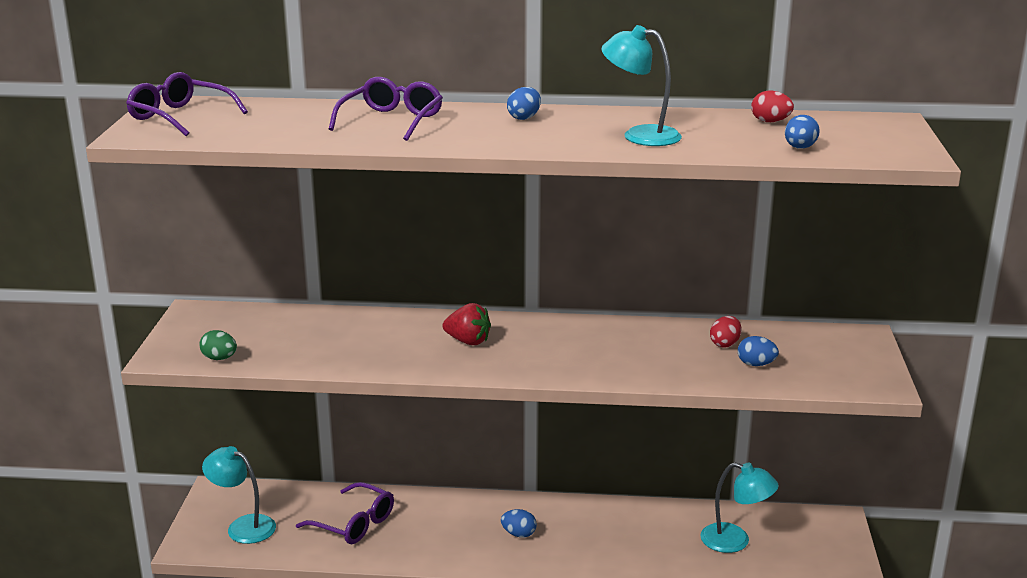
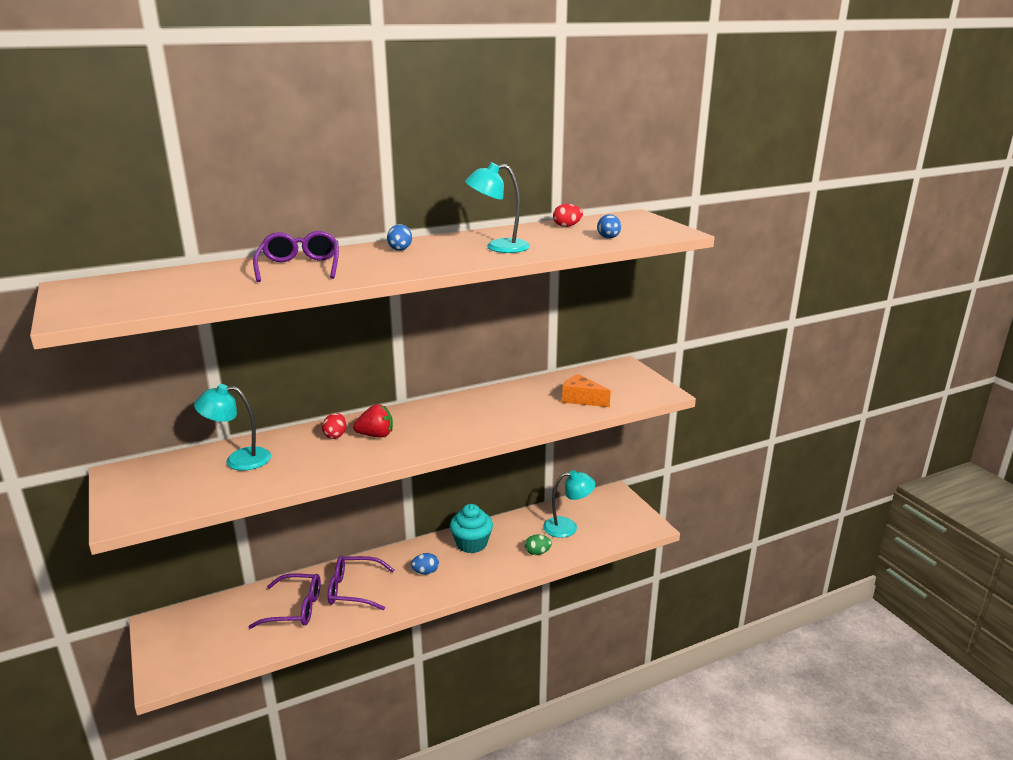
camera: 30 degrees left, 0 degrees up
(180, 117) = (99, 294): purple glasses -> purple glasses (354, 589)
(219, 358) = (178, 505): green egg -> green egg (537, 553)
(243, 526) = (201, 644): turquoise lamp -> turquoise lamp (238, 459)
(597, 520) = (471, 544): none -> turquoise cupcake
(725, 344) = (550, 391): red egg -> red egg (335, 435)
(756, 364) = (581, 399): blue egg -> orange cheese

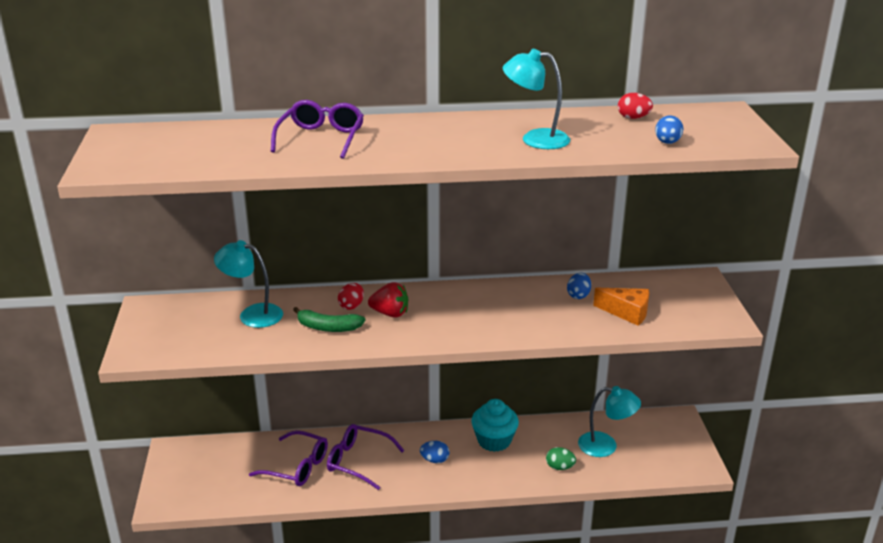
camera: 20 degrees right, 5 degrees up
(321, 457) = (328, 327): none -> green banana
(400, 249) = (432, 127): blue egg -> blue egg (578, 295)
(581, 399) = (627, 312): orange cheese -> orange cheese turned 150 degrees clockwise

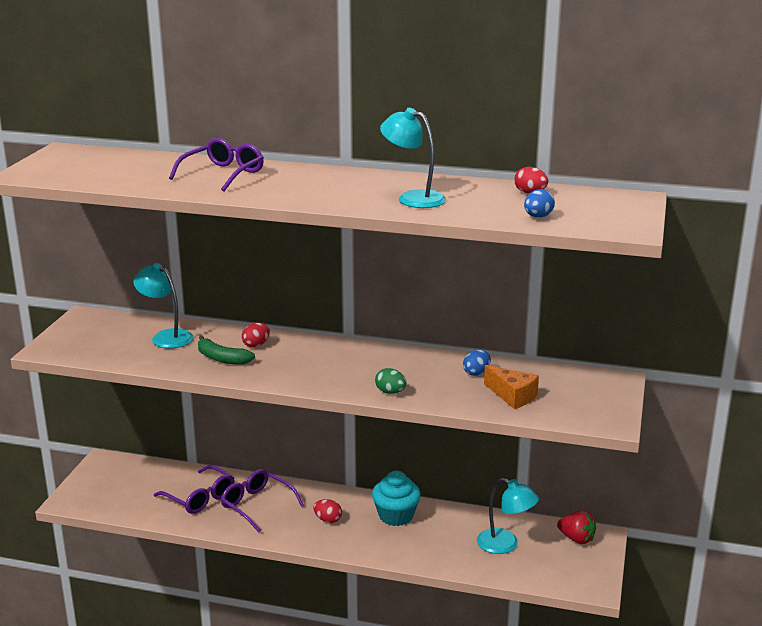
camera: 20 degrees right, 5 degrees down
(390, 313) = (285, 357): red strawberry -> red strawberry (576, 539)
(435, 460) = (328, 520): blue egg -> red egg
(560, 467) = (445, 553): green egg -> green egg (390, 392)

